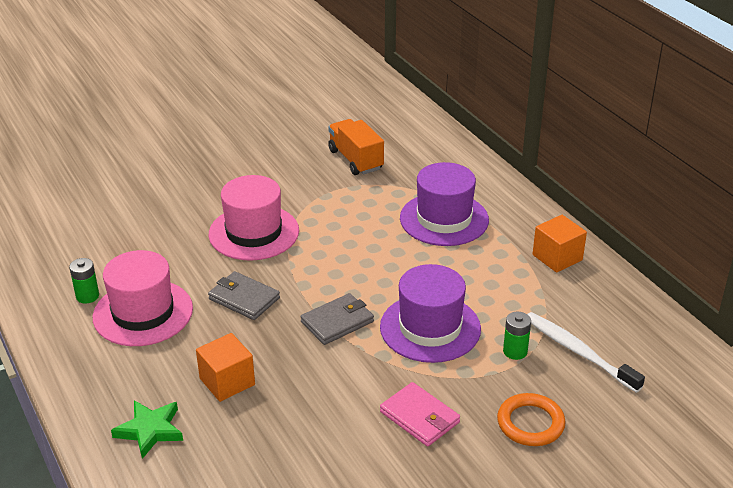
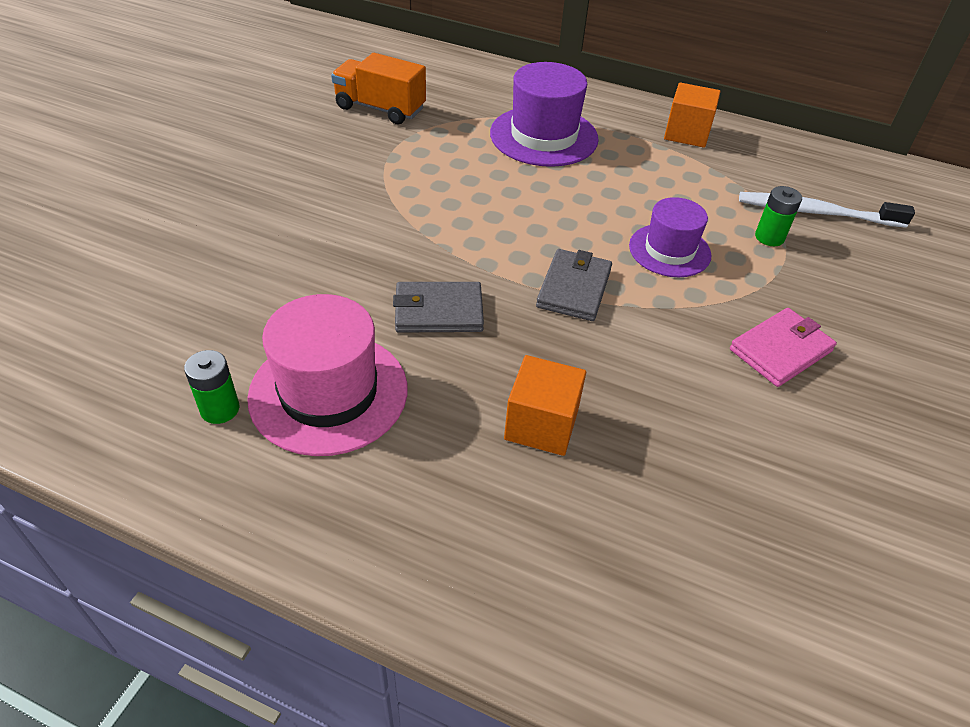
camera: 40 degrees left, 10 degrees up
(150, 430) = (525, 549): green star -> none
(254, 232) = (357, 229): pink hat -> none
(419, 417) = (781, 350): pink wallet -> pink wallet turned 45 degrees counterclockwise
(430, 328) = (669, 250): purple hat -> purple hat, size x0.64
(530, 423) = (873, 301): orange ring -> none

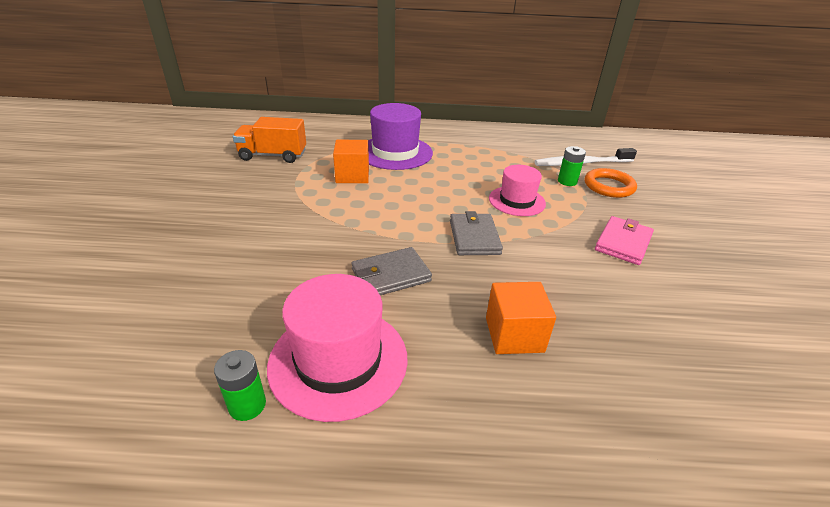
camera: 20 degrees left, 10 degrees down
(669, 250) = (517, 201): purple hat -> pink hat
(687, 133) = (480, 136): orange cube -> orange cube (352, 175)
(830, 260) = (609, 186): none -> orange ring

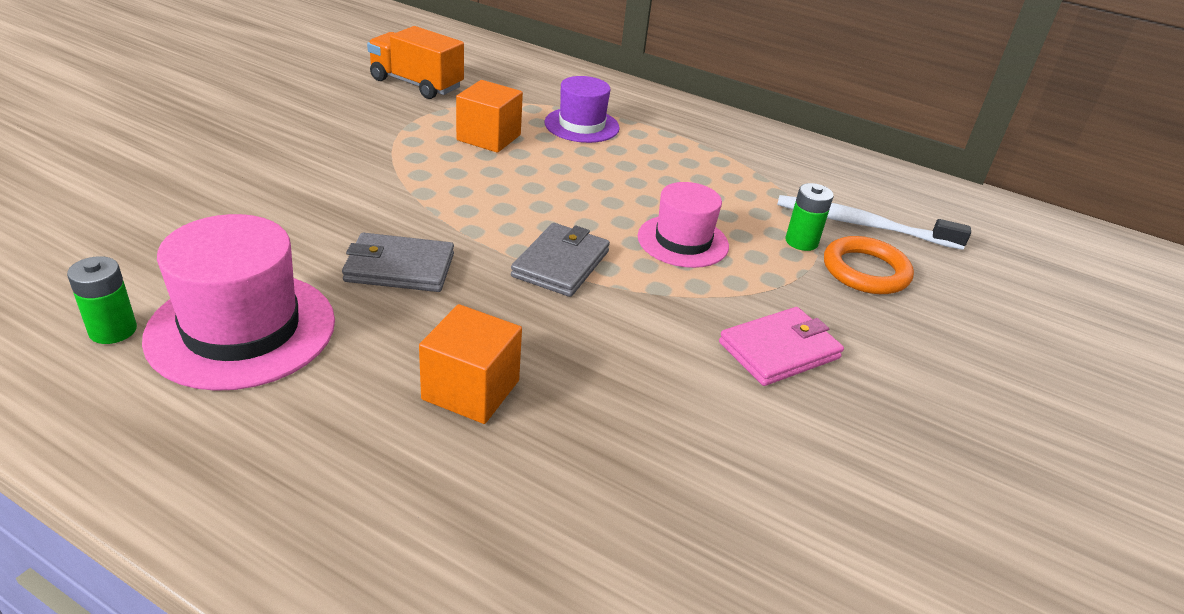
camera: 25 degrees right, 0 degrees up
(395, 152) = (581, 125): purple hat -> purple hat, size x0.64

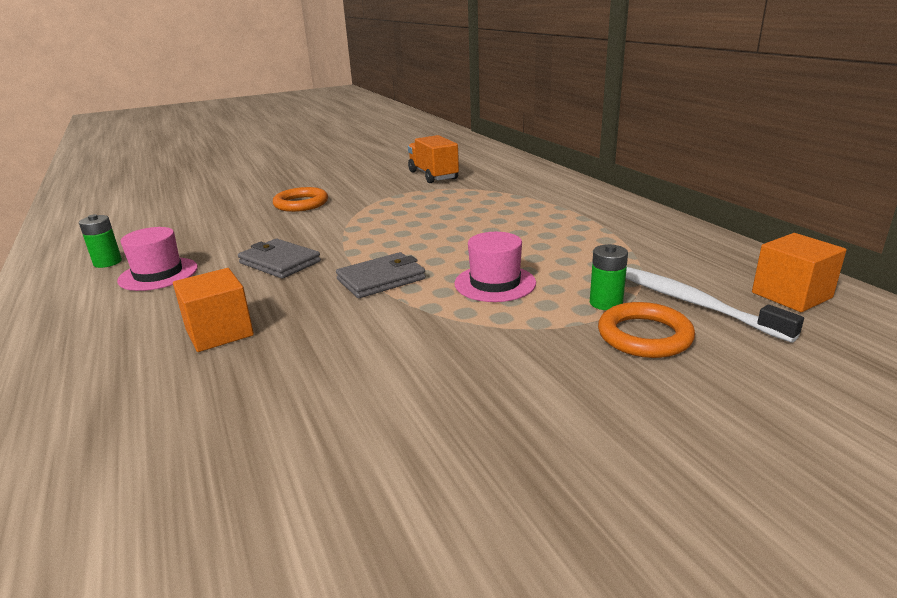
camera: 40 degrees right, 10 degrees down
(242, 329) = (158, 274): pink hat -> pink hat, size x0.64
(287, 160) = (301, 204): none -> orange ring
(488, 137) = (439, 206): orange cube -> orange cube (791, 295)
(581, 125) = (518, 206): purple hat -> none
(779, 350) = (470, 370): pink wallet -> none

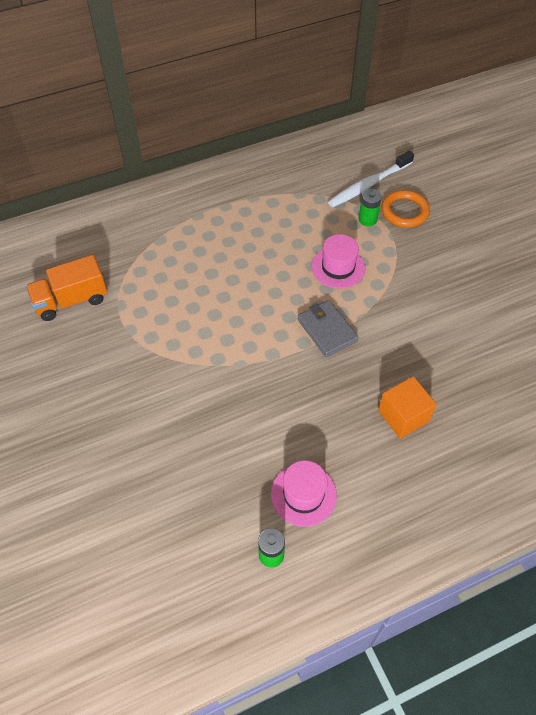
camera: 90 degrees left, 30 degrees up
(280, 262) = (288, 403): grey wallet -> none
(301, 204) = (133, 413): orange ring -> none
(791, 295) = (361, 146): orange cube -> none

